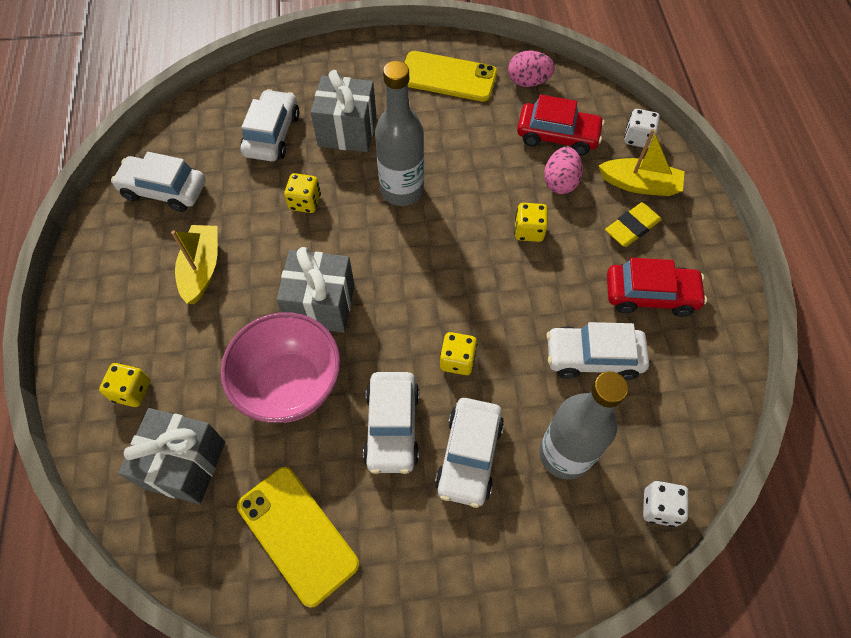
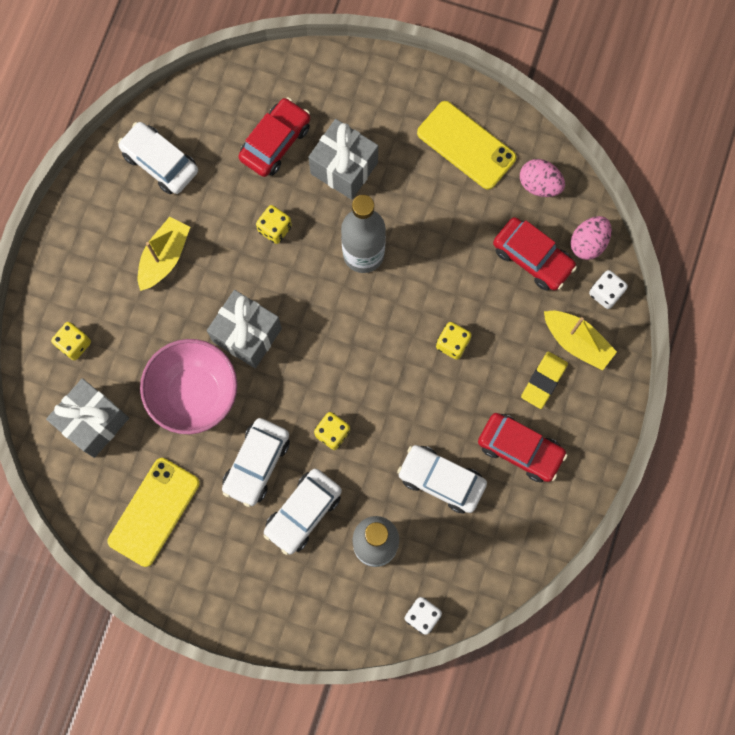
camera: 25 degrees right, 15 degrees up
(272, 134) = (275, 142): white car -> red car
(297, 534) = (154, 512): yellow phone -> yellow phone turned 45 degrees clockwise
(560, 182) = (507, 308): pink egg -> pink egg (588, 243)
(632, 227) = (543, 381): yellow eraser -> yellow eraser turned 45 degrees counterclockwise

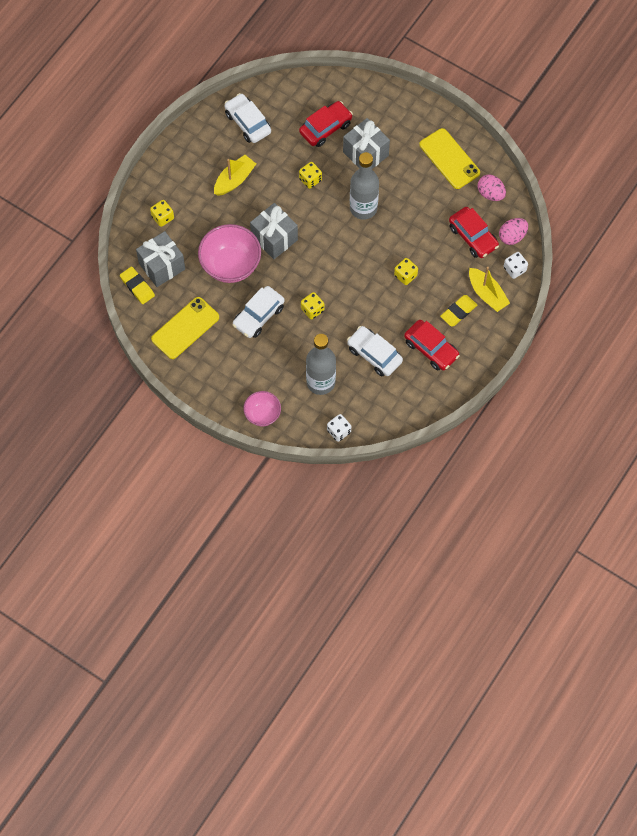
camera: 15 degrees right, 10 degrees down
(65, 464) = (137, 286): none -> yellow eraser
(303, 513) = (280, 352): white car -> none
(304, 619) = (262, 414): none -> pink bowl

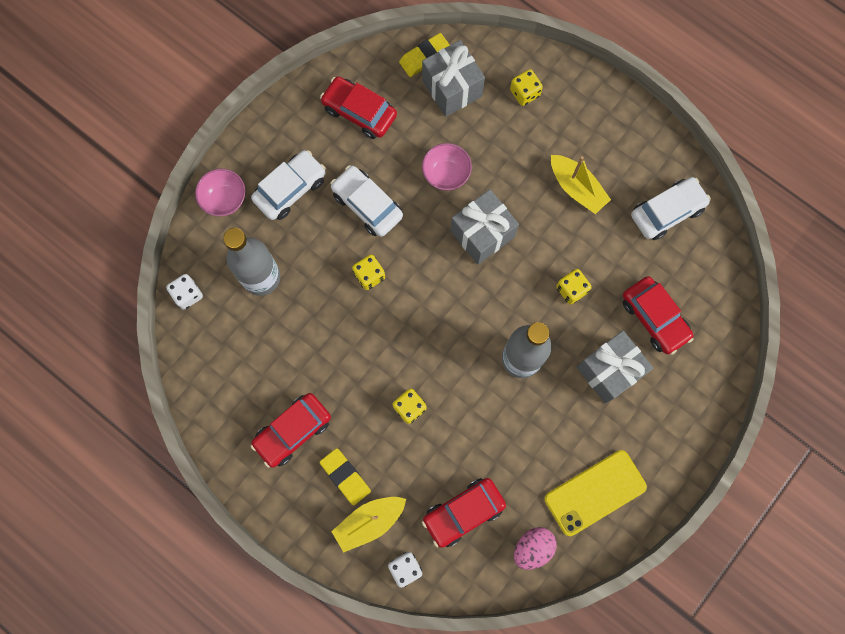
camera: 95 degrees right, 10 degrees up
(185, 328) = (359, 112): yellow phone -> red car
(230, 265) = (446, 174): pink bowl -> pink bowl, size x0.58
(374, 354) = (293, 352): white car -> white car (290, 189)
(512, 236) = (459, 571): pink egg -> none

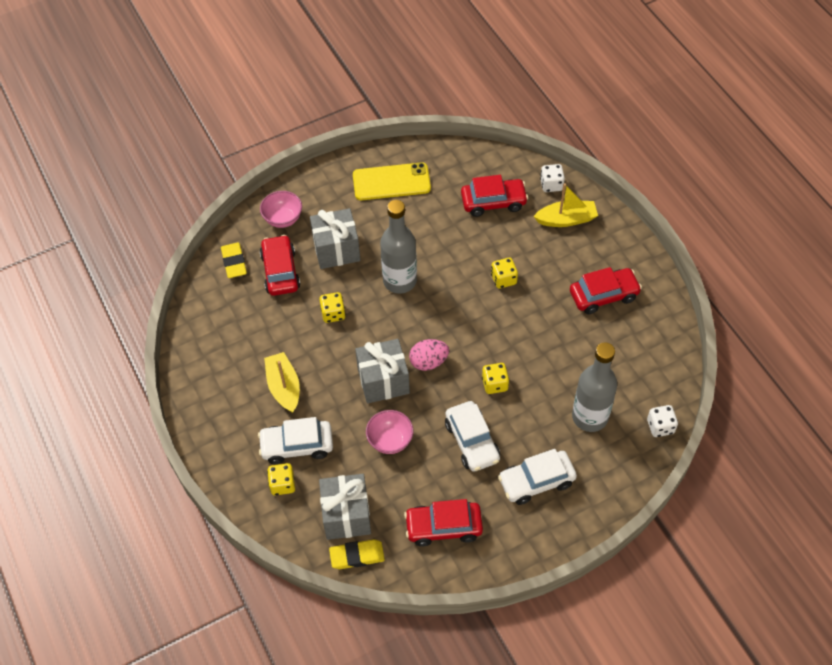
camera: 155 degrees left, 20 degrees down
(225, 199) = (601, 495): pink bowl -> pink bowl (283, 219)
(345, 477) = (573, 252): yellow eraser -> yellow eraser (234, 262)
(359, 112) = (443, 527): red car -> red car turned 120 degrees clockwise
(532, 548) = (453, 166): pink egg -> pink egg (428, 362)
(667, 211) = (221, 341): white car -> white car (297, 446)

